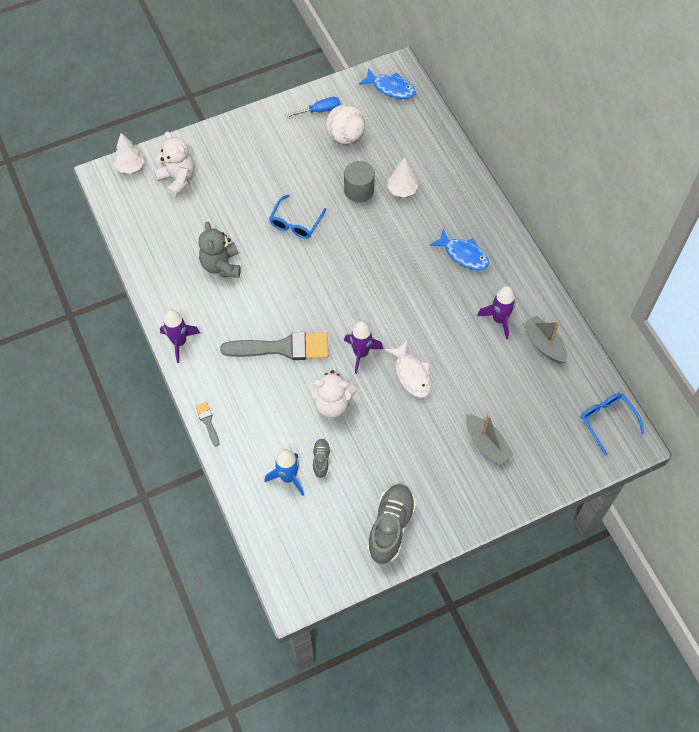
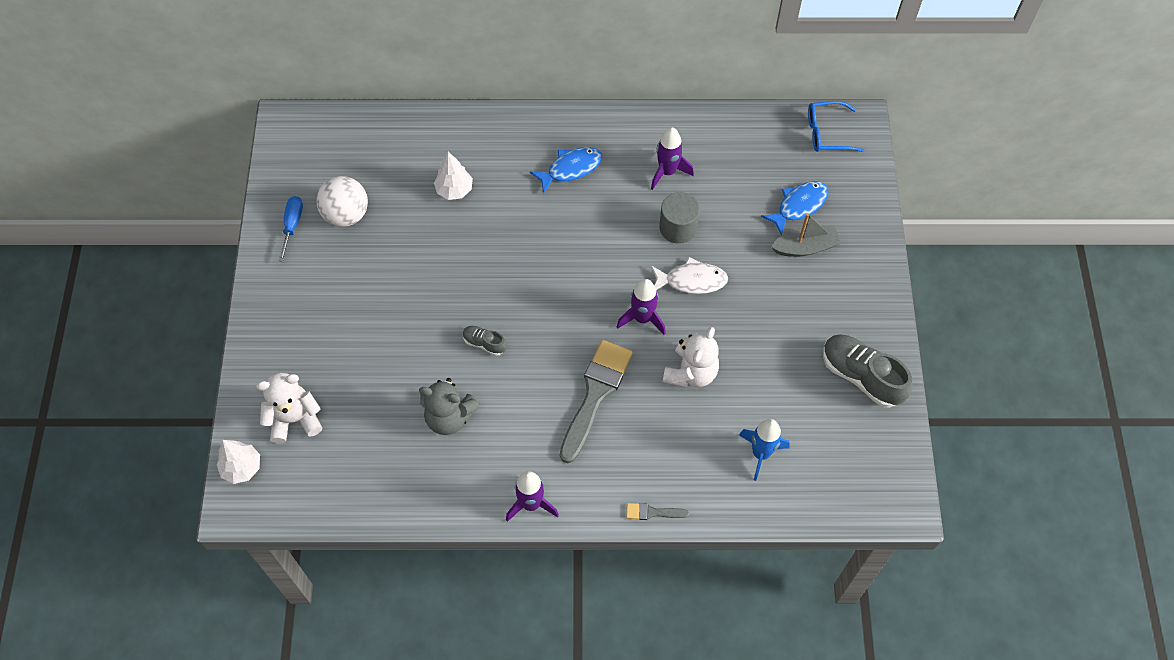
camera: 65 degrees left, 0 degrees up
(295, 223) = (436, 314): blue glasses -> none
(321, 460) = (754, 412): grey shoe -> grey shoe (484, 343)
(359, 190) = (429, 232): grey cylinder -> grey cylinder (678, 227)
(391, 88) = (308, 141): blue fish -> blue fish (799, 206)
(544, 344) = (716, 146): grey boat -> none

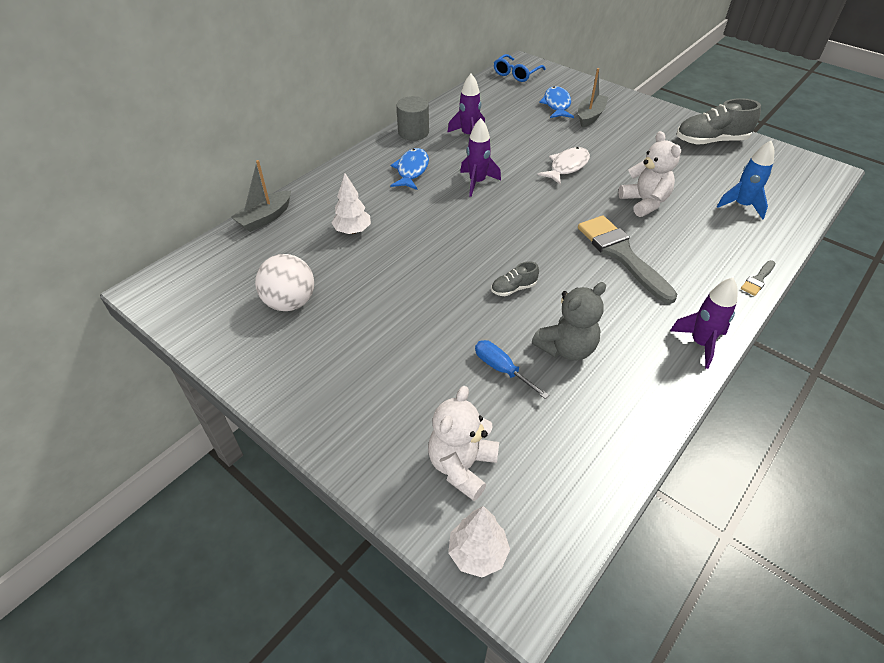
camera: 50 degrees left, 15 degrees down
(292, 225) = (252, 343): blue screwdriver -> blue screwdriver (502, 369)
(416, 121) = (265, 218): none -> grey boat
(642, 318) = (575, 201): purple rocket -> purple rocket (477, 182)
(678, 227) = (517, 152): grey cylinder -> grey cylinder (413, 132)

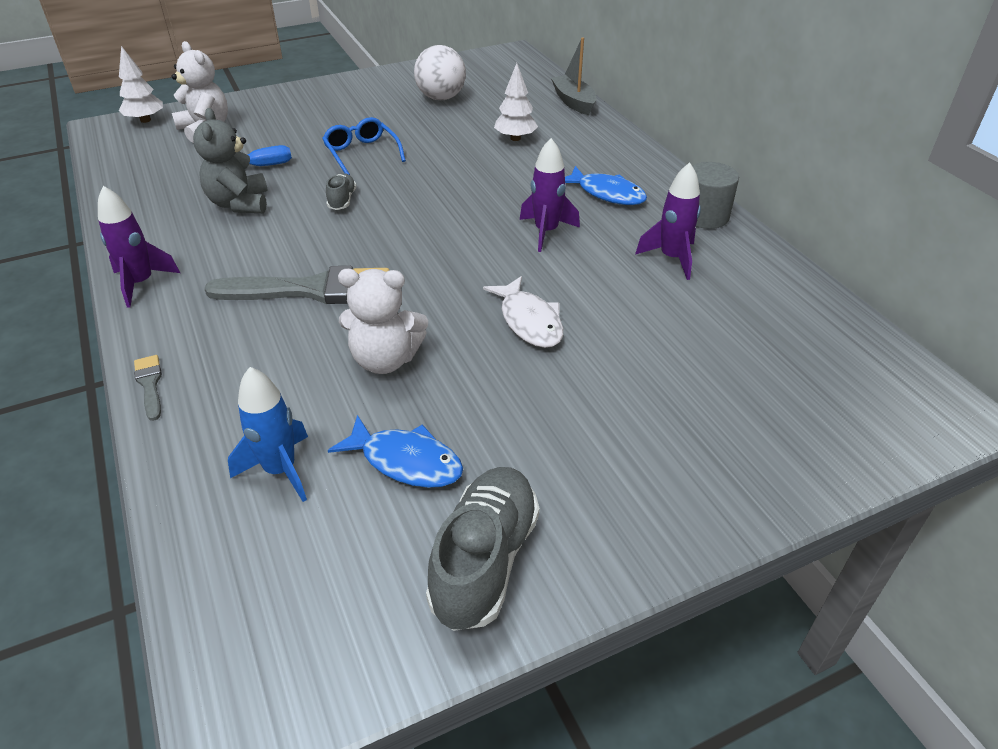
camera: 115 degrees right, 5 degrees down
(516, 74) = (893, 383): blue glasses -> blue glasses (361, 153)
(556, 104) = (738, 389): blue fish -> blue fish (406, 461)
(590, 116) = (674, 416): grey boat -> none

